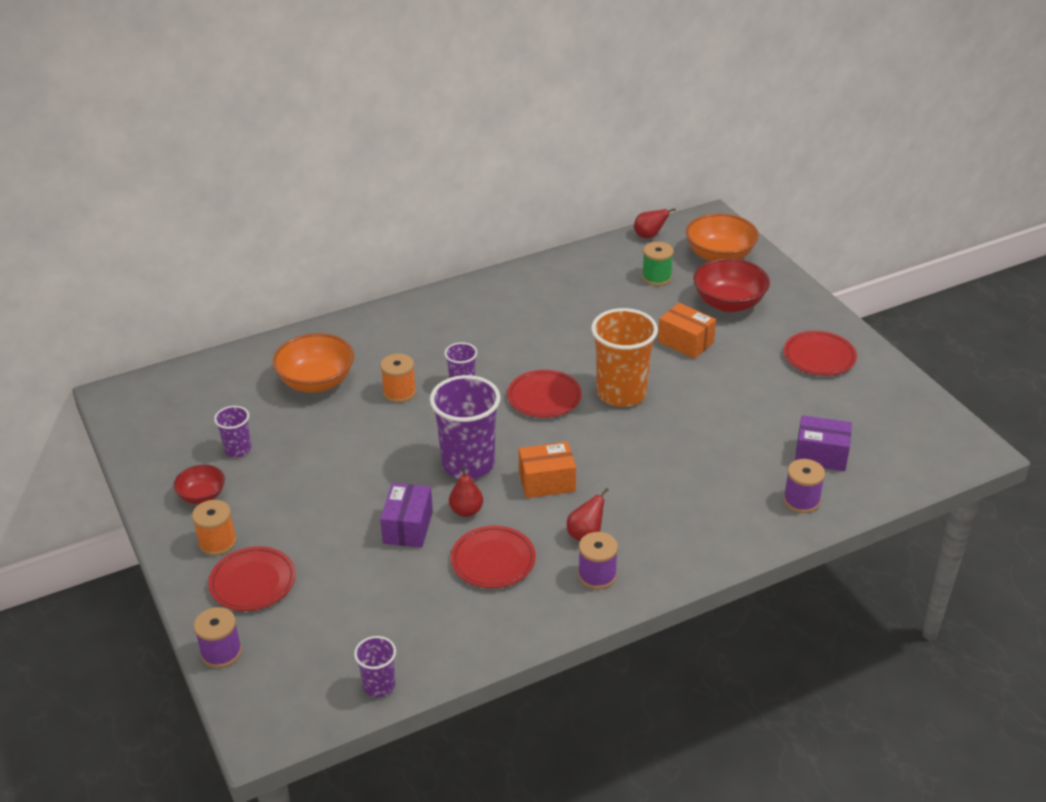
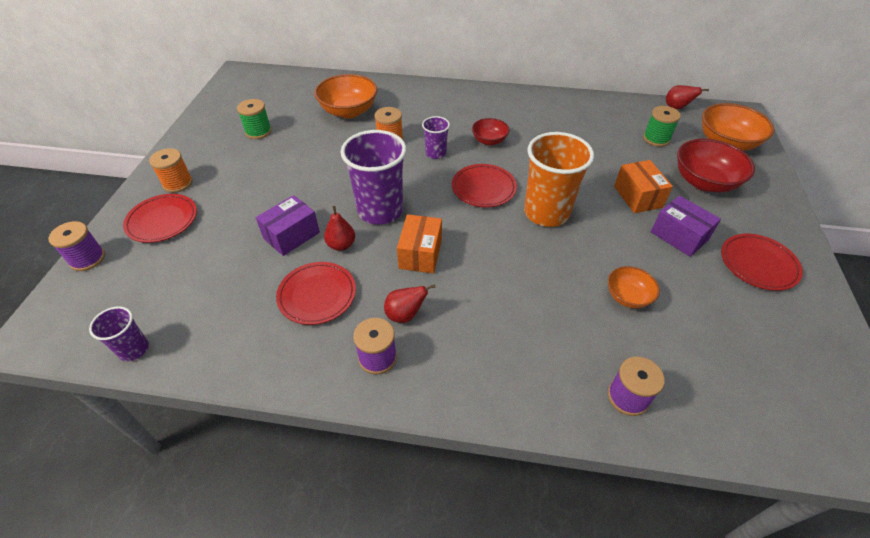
camera: 35 degrees right, 10 degrees up
(202, 495) = (207, 150): red bowl -> red bowl (489, 141)
(238, 450) = (258, 131): purple cup -> green spool
(547, 482) = (420, 254): orange box -> orange box turned 75 degrees clockwise
(745, 430) = (627, 297): none -> orange bowl
(821, 455) = (686, 360): purple box -> purple box (679, 236)

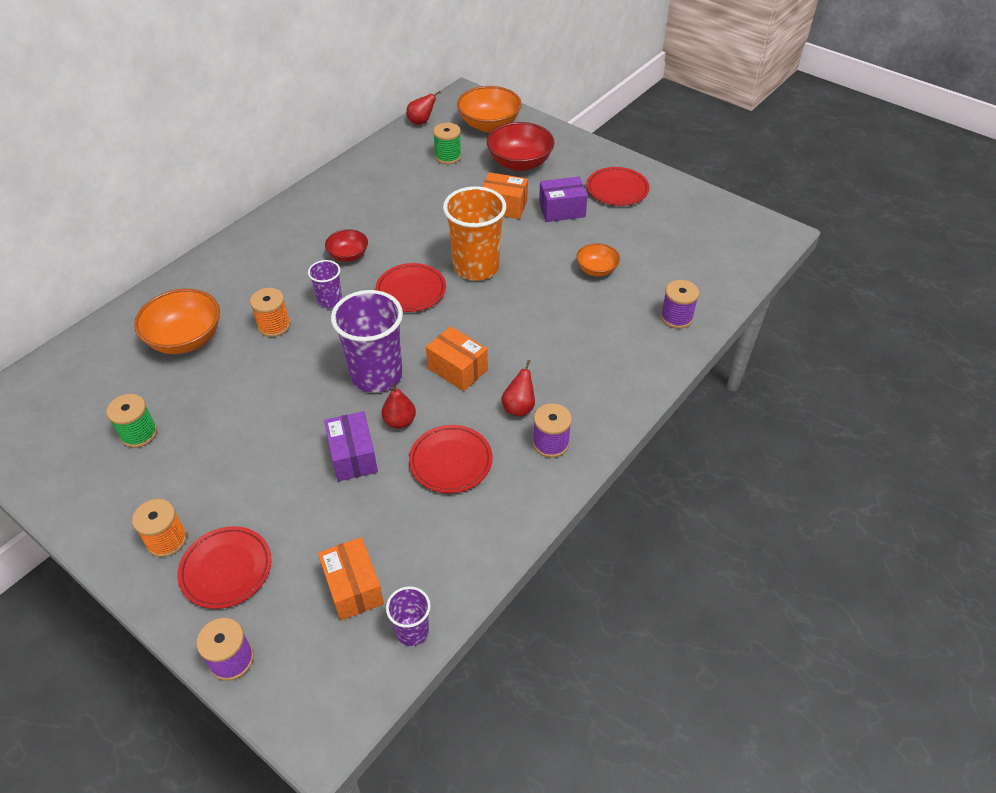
camera: 60 degrees left, 0 degrees up
(166, 294) = (353, 588): none -> orange box

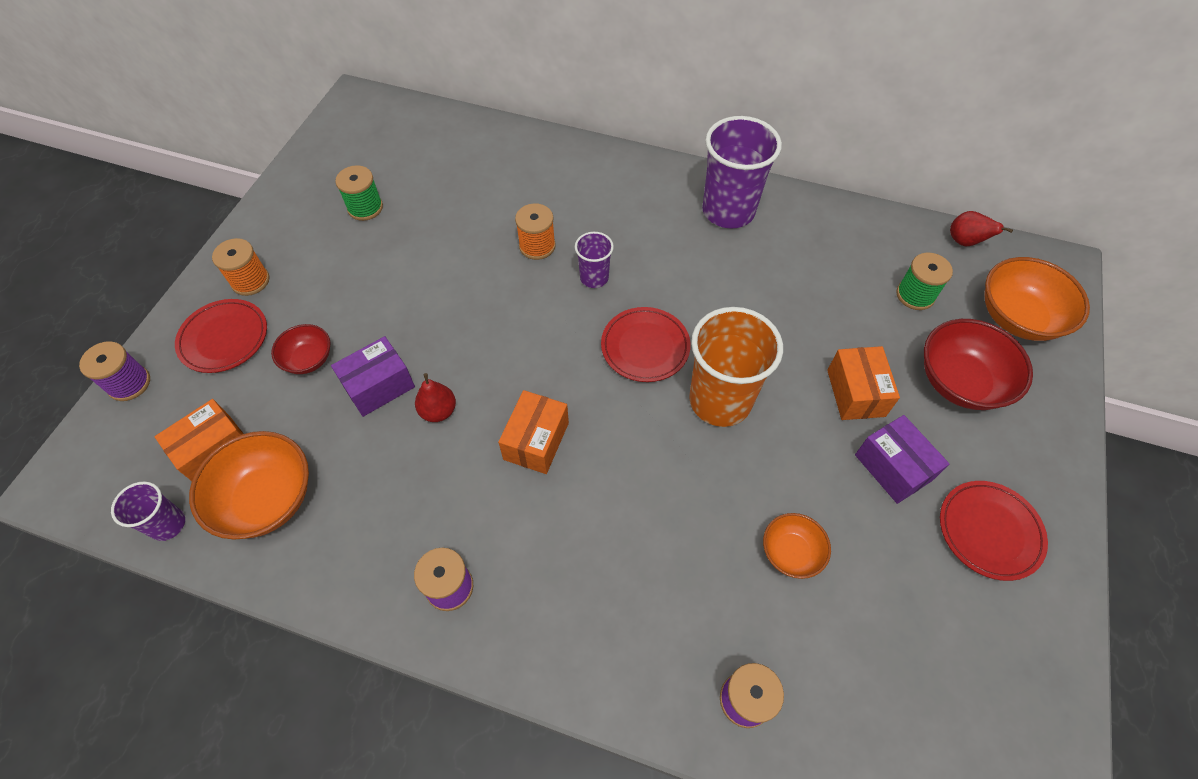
camera: 70 degrees right, 10 degrees up
(186, 339) = (492, 187): orange bowl -> orange bowl (267, 499)
(348, 255) = (673, 266): red bowl -> red bowl (308, 359)
(376, 375) = (499, 363): purple cup -> purple cup (728, 211)
(451, 461) = (394, 483): red plate -> none
(519, 407) = (496, 531): red pear -> none

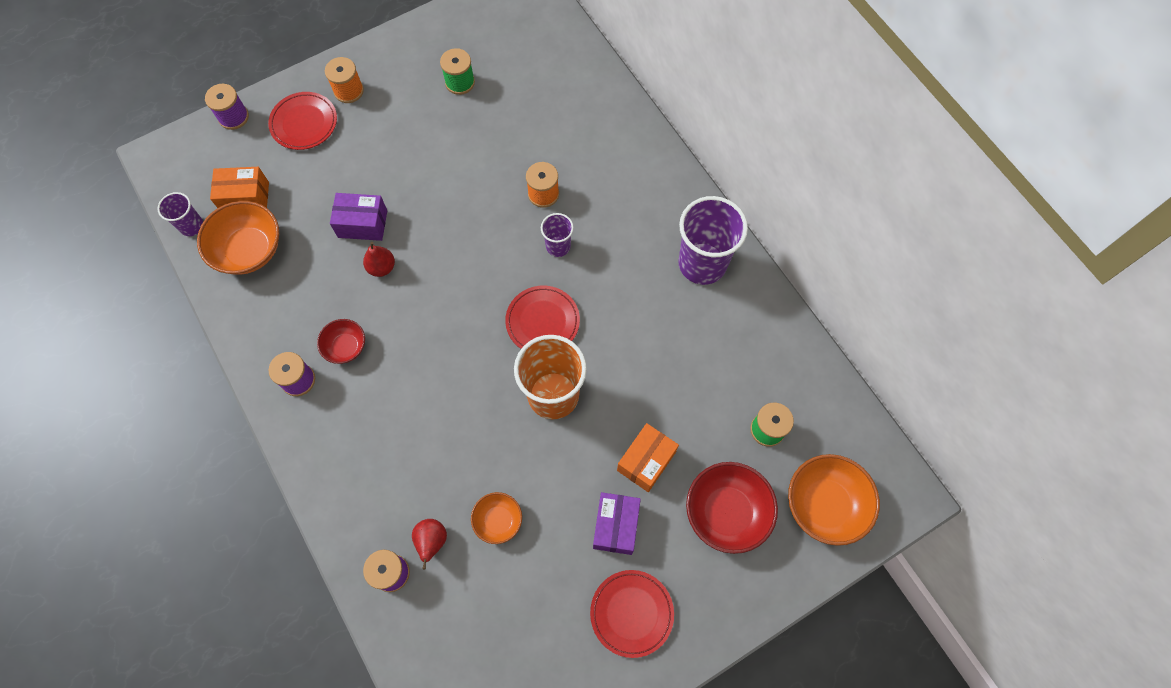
camera: 40 degrees right, 10 degrees up
(308, 359) = (338, 174): red bowl -> red bowl (345, 347)
(536, 441) = (419, 331): orange box -> none
(965, 242) = (855, 421): red pear -> red pear (432, 541)

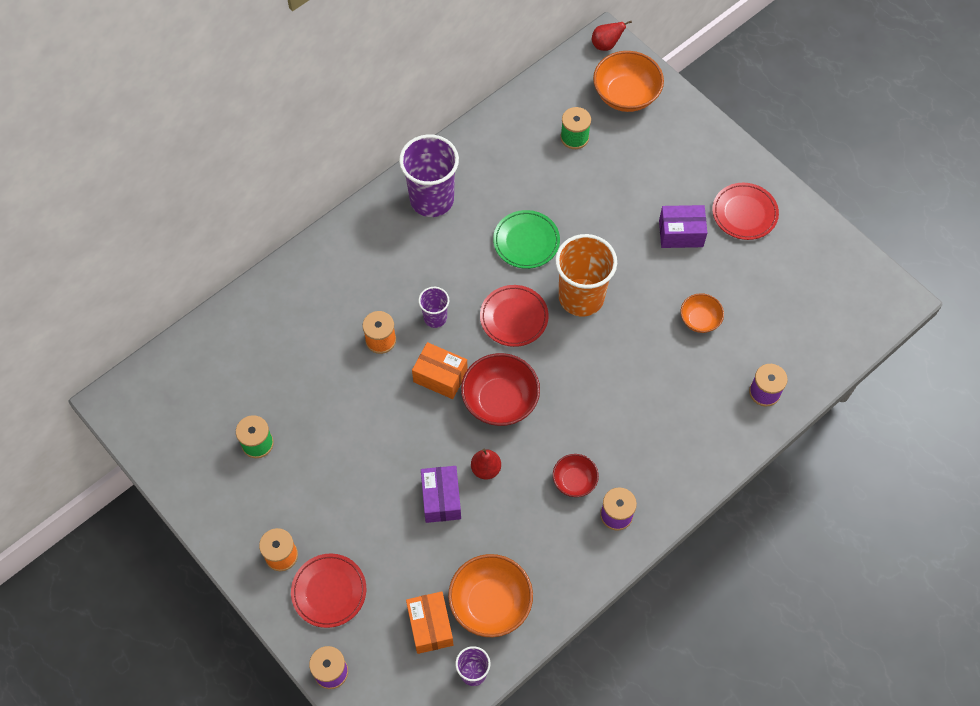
camera: 100 degrees left, 5 degrees down
(432, 541) = (730, 367): red pear -> red pear (606, 45)
(634, 350) = (526, 241): none -> green plate
(646, 461) = (622, 219): orange box -> orange box (440, 377)
(726, 512) = (649, 159): red bowl -> red bowl (500, 400)

